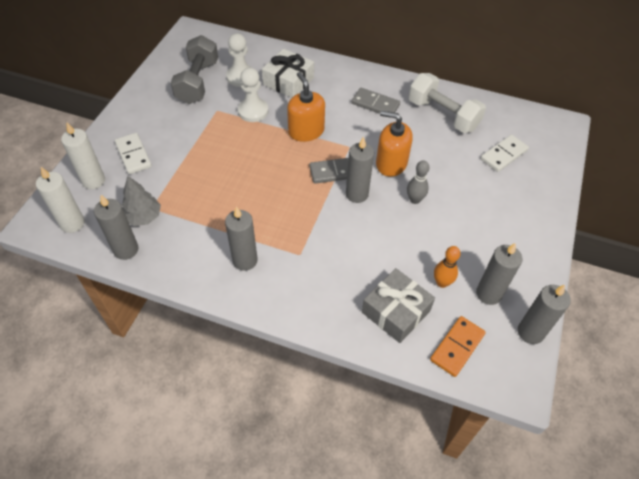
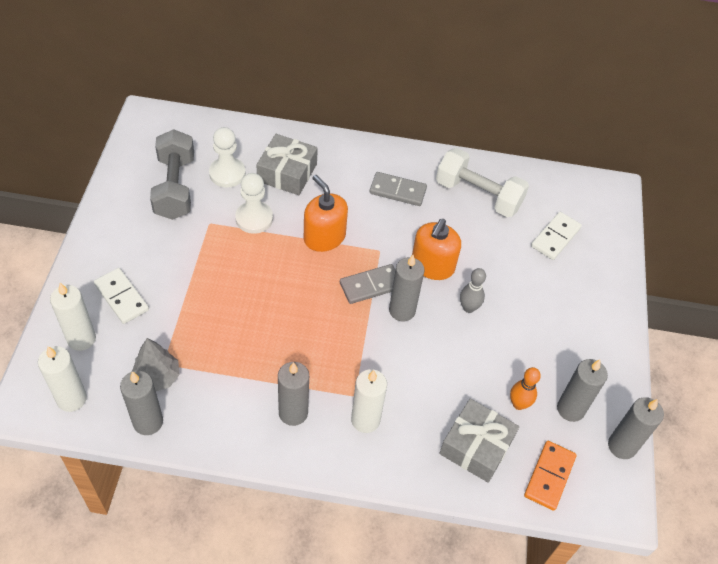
camera: 15 degrees left, 0 degrees up
(288, 81) = (287, 172): white gift -> grey gift
(304, 275) = (365, 420): none -> white candle
(391, 163) = (432, 266): orange soap dispenser -> orange soap dispenser turned 75 degrees counterclockwise

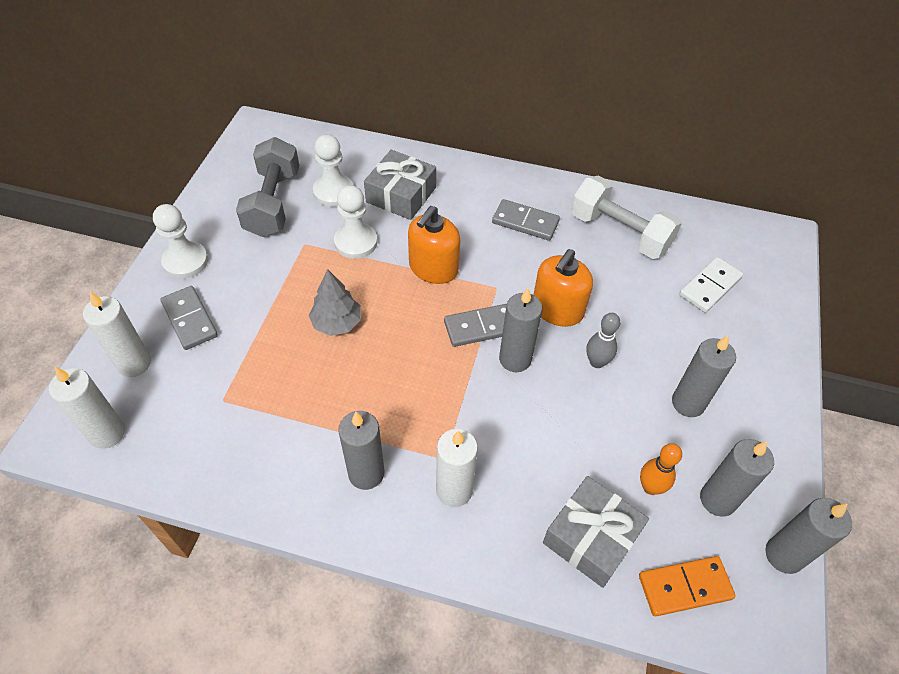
camera: 10 degrees right, 0 degrees up
(107, 246) = (185, 261): none -> white pawn
(121, 297) = (189, 319): white domino -> grey domino
(148, 422) = (190, 469): grey candle -> grey candle (688, 403)
(157, 377) = (212, 415): grey tree -> grey tree (337, 323)
(324, 237) = (433, 268): orange soap dispenser -> orange soap dispenser turned 120 degrees counterclockwise
(549, 476) = (685, 587): orange domino -> orange domino turned 45 degrees clockwise

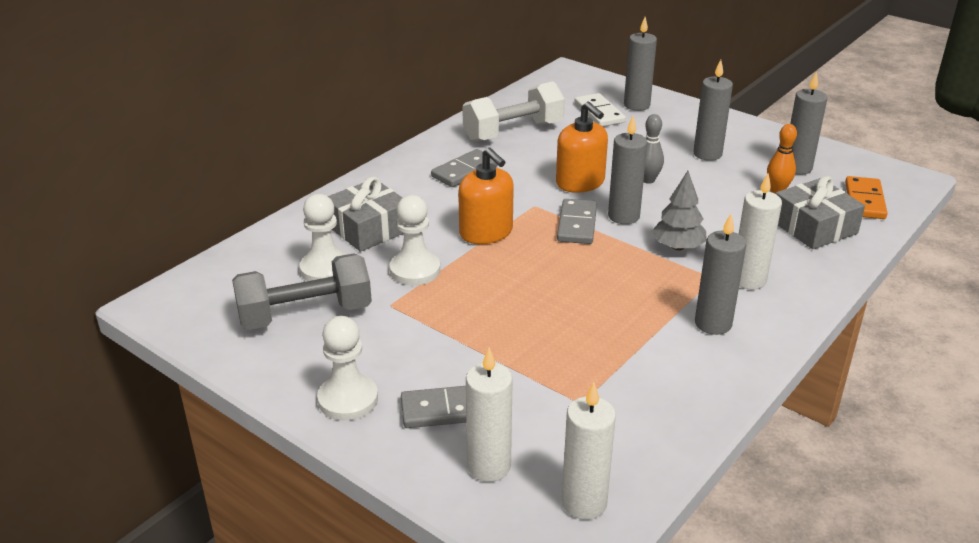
camera: 65 degrees left, 20 degrees down
(273, 203) = (305, 315): grey dumbbell -> grey dumbbell turned 45 degrees counterclockwise
(337, 323) = (520, 305): grey tree -> grey tree (677, 247)
(784, 555) = (848, 157): grey candle -> grey candle (636, 105)

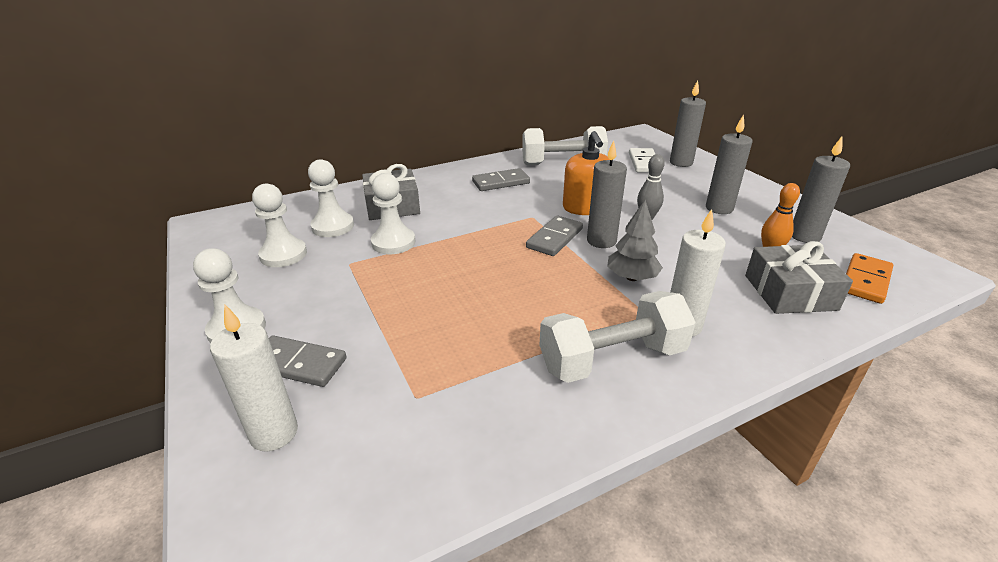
camera: 25 degrees right, 0 degrees up
(305, 315) = (283, 254): grey dumbbell -> white pawn
(486, 232) = (475, 228): orange soap dispenser -> none
(584, 503) = (316, 513): white candle -> none
(713, 324) = (612, 359): grey candle -> white dumbbell

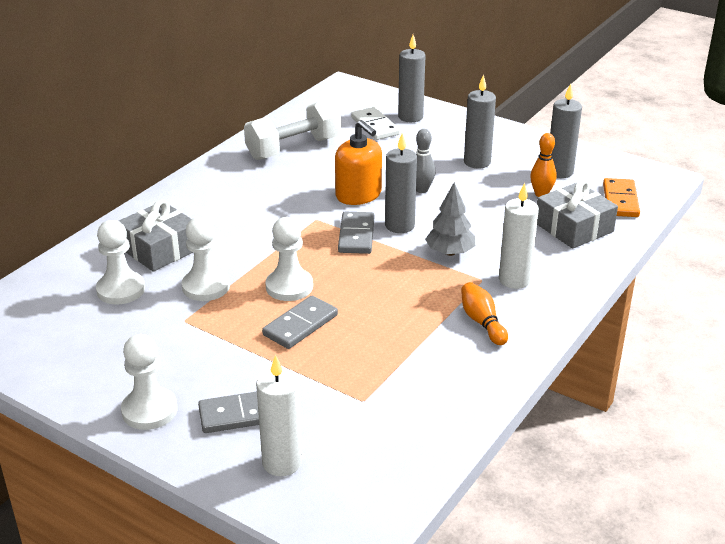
camera: 30 degrees left, 0 degrees up
(283, 254) = (104, 334): white pawn -> white pawn (289, 287)
(501, 182) = (249, 189): grey domino -> grey domino (300, 325)
(612, 359) = (482, 322): white dumbbell -> orange bowling pin

